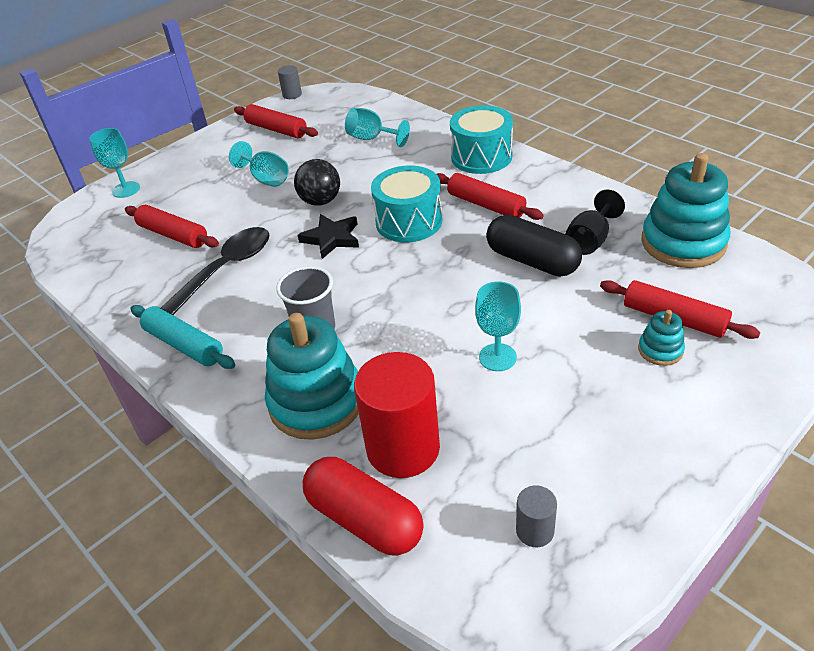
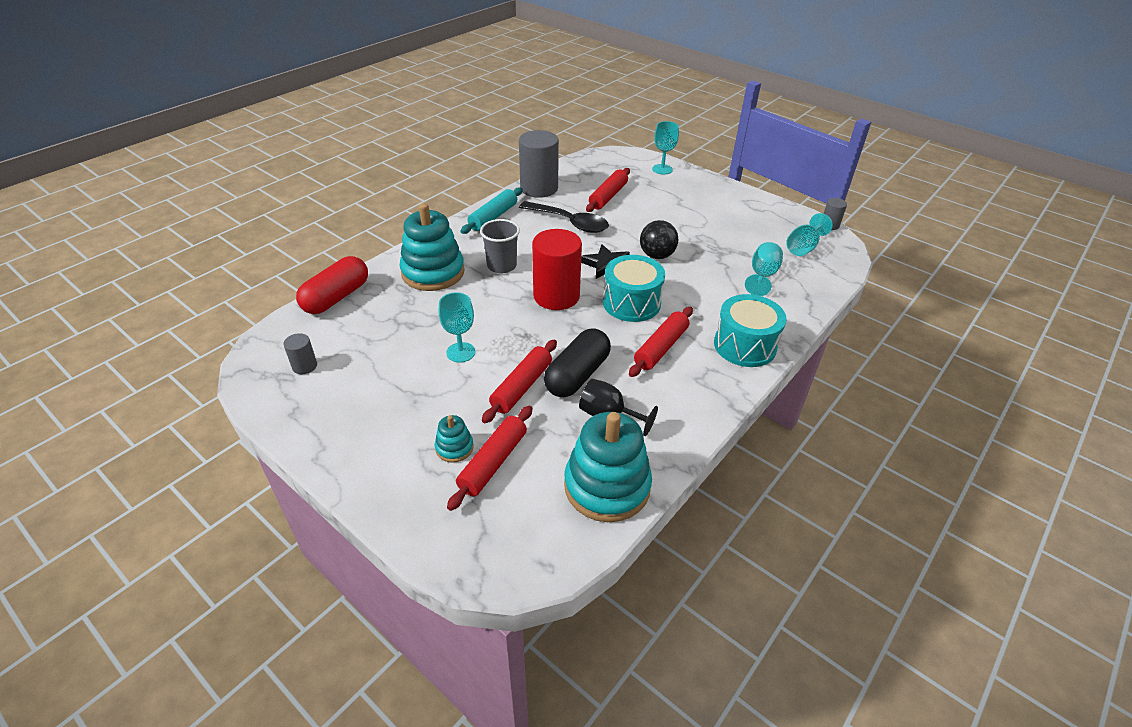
camera: 80 degrees right, 0 degrees up
(121, 299) = (539, 188): none -> grey cylinder
(266, 179) = (685, 226): turquoise goblet -> turquoise goblet (803, 248)
(276, 129) = (764, 223): red rolling pin -> red rolling pin (521, 387)
(403, 448) = (385, 310): red cylinder -> red cylinder (556, 296)

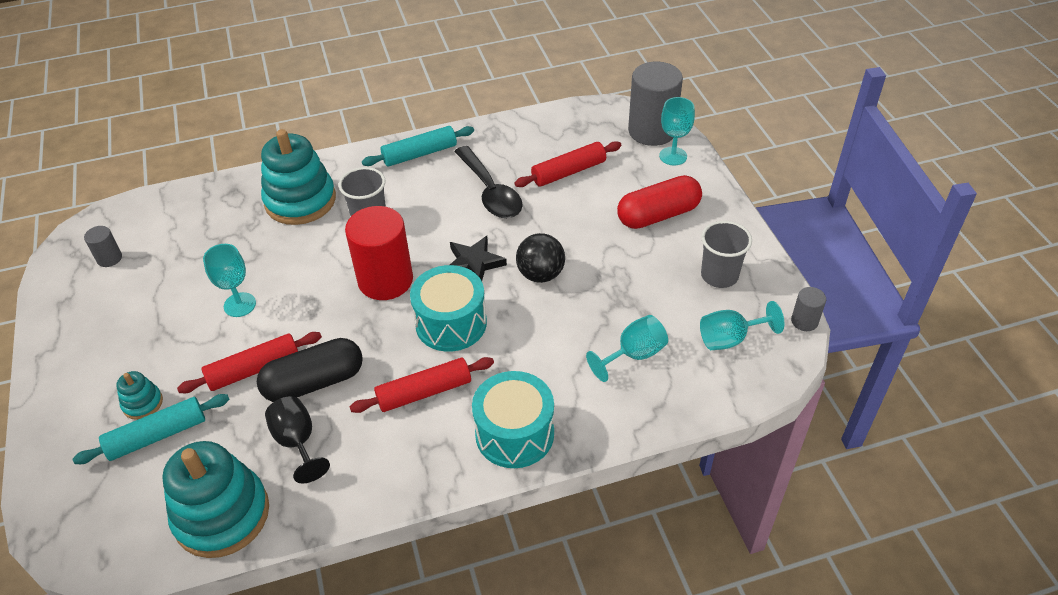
camera: 35 degrees right, 5 degrees up
(336, 297) = (196, 194): red capsule -> red capsule (658, 215)
(493, 462) = (157, 435): red rolling pin -> turquoise rolling pin
(539, 188) = (503, 133): grey cylinder -> grey cylinder (652, 131)
(760, 219) = (719, 275): none -> grey cup

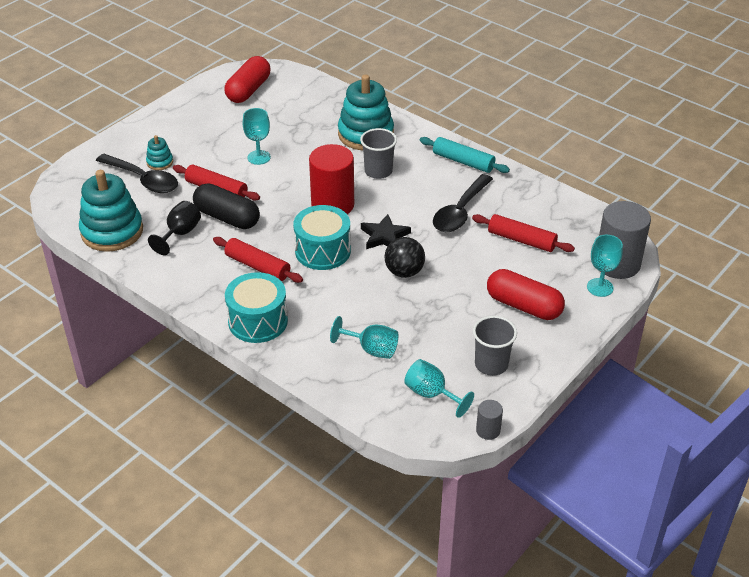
camera: 55 degrees right, 5 degrees down
(109, 258) = (248, 90): grey cylinder -> red capsule
(157, 435) = (143, 180): turquoise rolling pin -> black spoon

